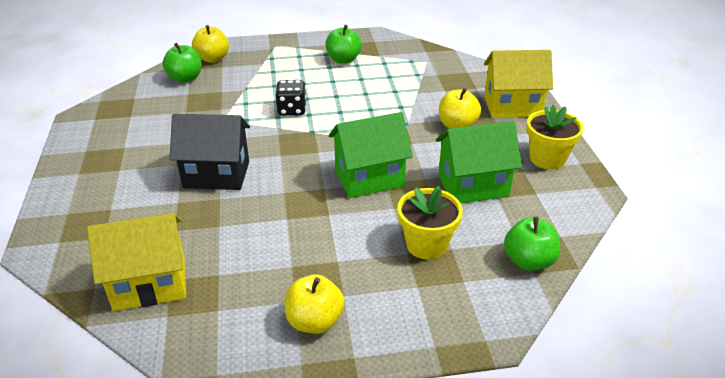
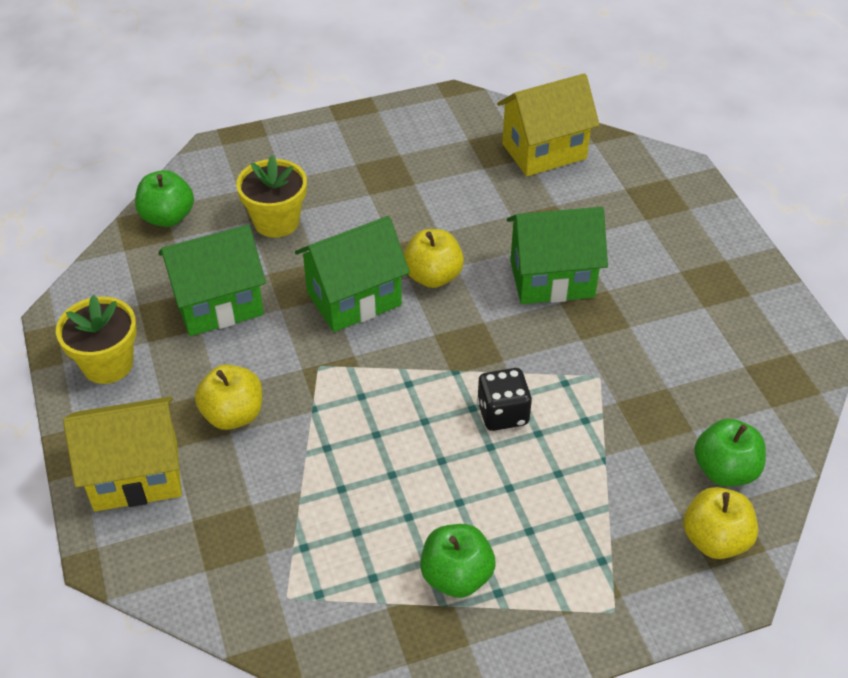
camera: 170 degrees right, 10 degrees up
(216, 174) = (552, 279): black house -> green house
(314, 321) = (376, 140): yellow apple -> yellow apple (433, 276)

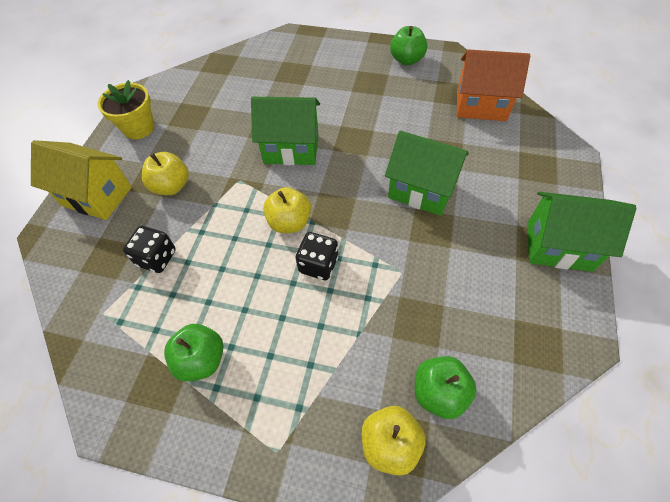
camera: 35 degrees right, 10 degrees up
(167, 217) = (235, 62): green apple -> green apple (407, 60)
(218, 304) = (218, 120): green house -> green house (558, 246)
(276, 221) = (287, 86): yellow flower pot -> none
(297, 504) = (157, 258): none -> black dice
(433, 276) = (347, 155): yellow apple -> yellow apple (289, 222)
(544, 151) = (481, 105): yellow house -> orange house

